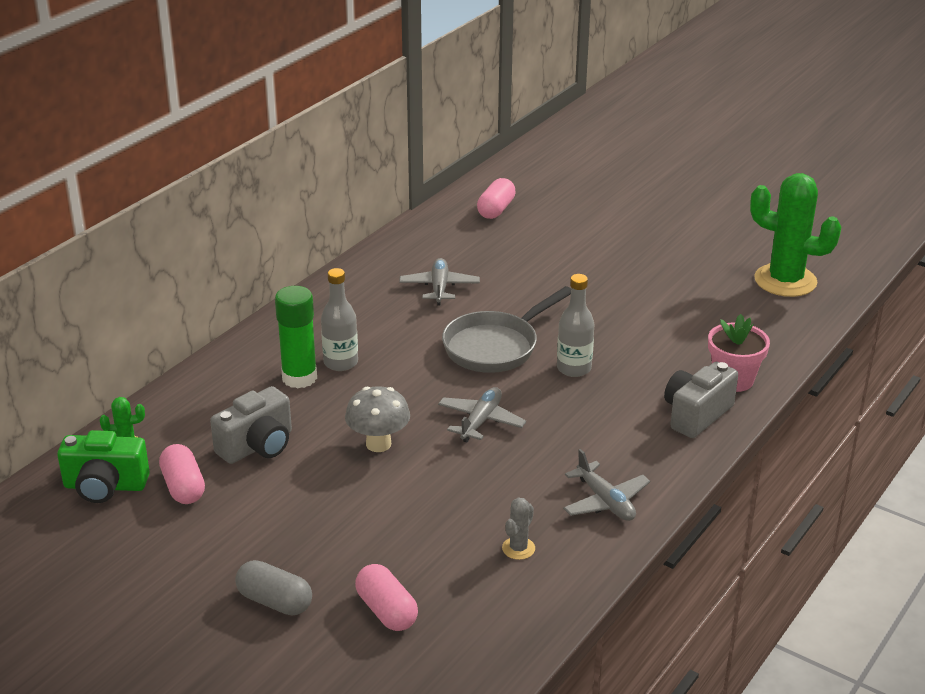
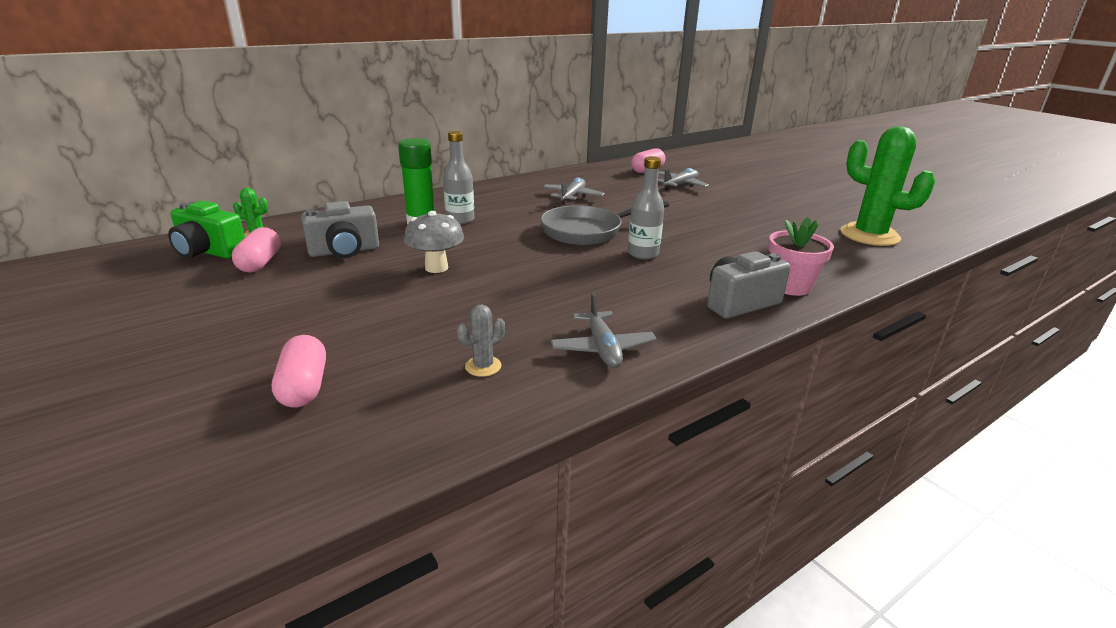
camera: 20 degrees right, 5 degrees down
(274, 601) = (219, 353): grey capsule -> none
(481, 421) = (534, 270): grey plane -> grey plane (680, 185)

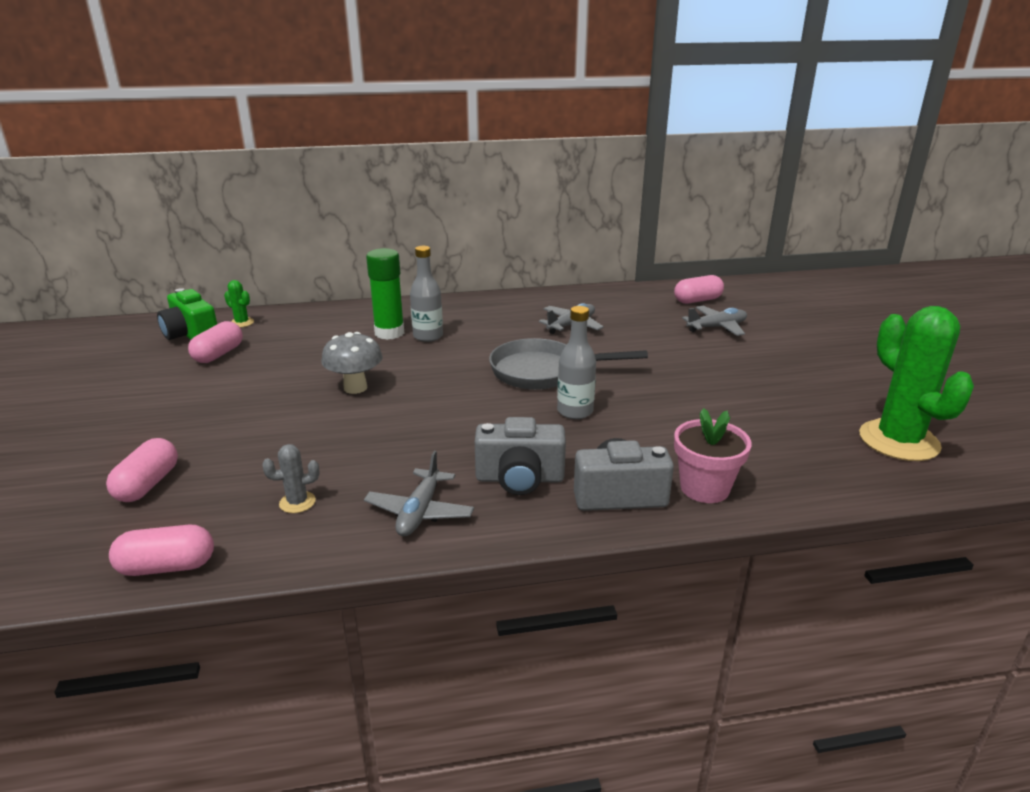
camera: 25 degrees right, 0 degrees up
(344, 251) = (294, 354): grey camera -> grey camera (520, 479)
(408, 452) = (167, 567): none -> pink capsule

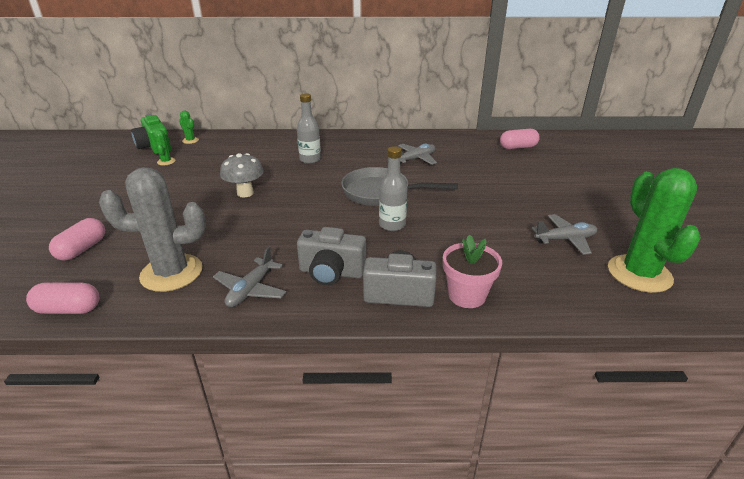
camera: 10 degrees right, 5 degrees up
(218, 354) = (166, 161): pink capsule -> green cactus
(297, 502) = (171, 273): grey cactus -> grey cactus, size x2.39
(389, 333) = (284, 155): green glue stick -> none
(716, 327) = (525, 169): grey plane -> grey plane (565, 239)

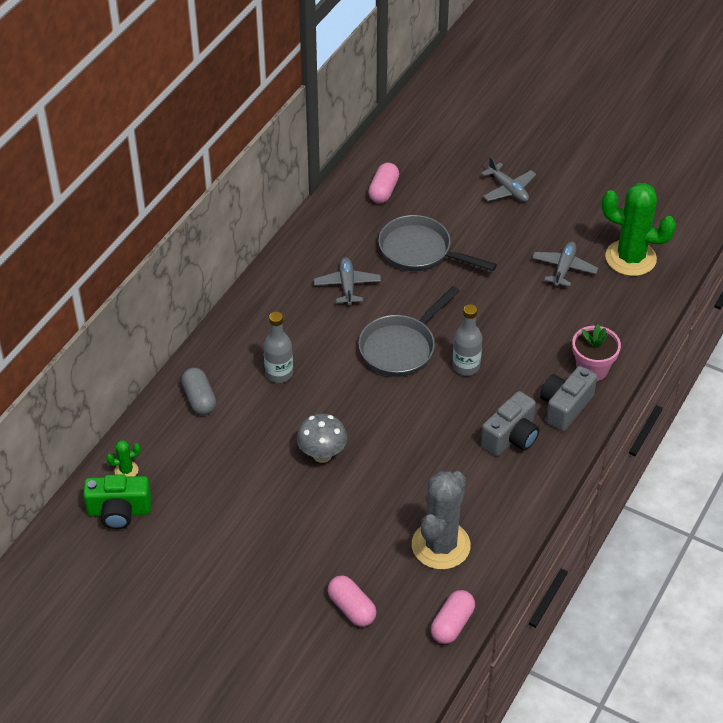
camera: 60 degrees left, 15 degrees up
(166, 161) = (179, 508): green cactus -> none
(251, 289) = (501, 497): grey plane -> grey plane (508, 189)
(265, 144) = (199, 399): none -> grey capsule
(484, 174) = (420, 251): none -> grey pan

